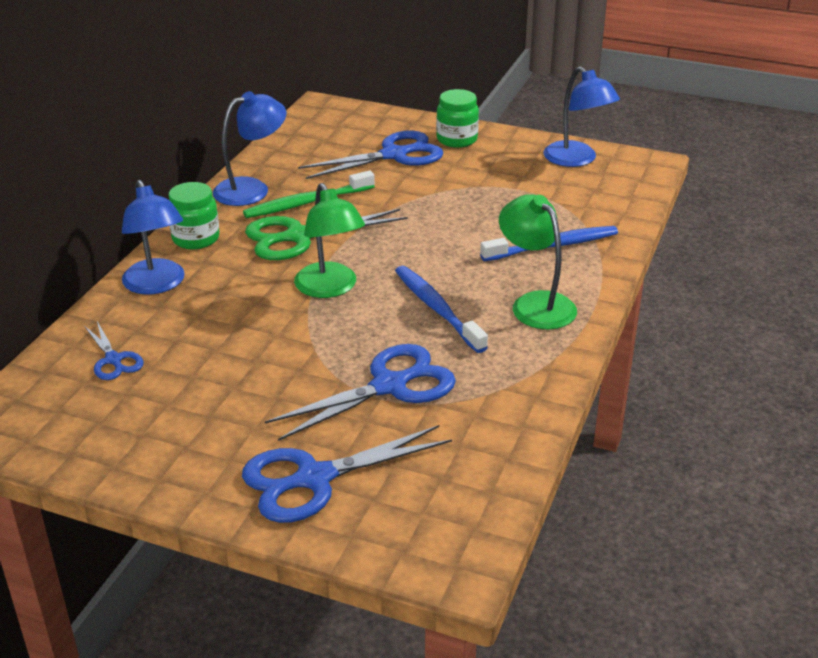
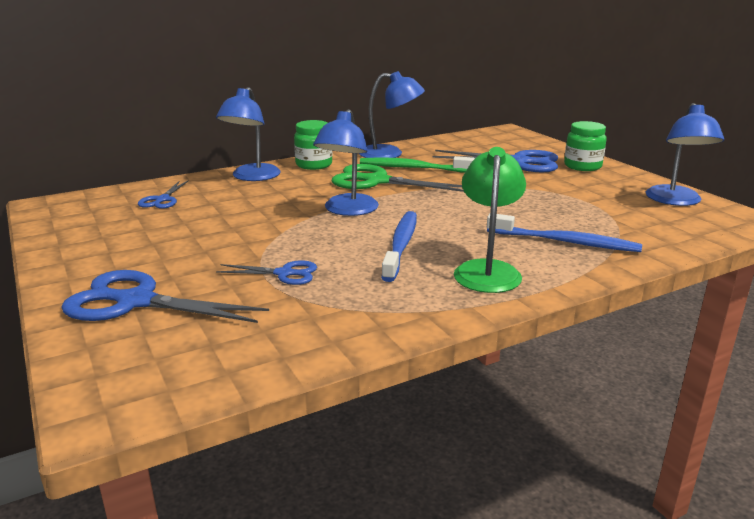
camera: 40 degrees right, 10 degrees down
(330, 288) = (347, 210): green lamp -> blue lamp
(389, 386) = (284, 273): blue scissors -> blue scissors, size x0.54

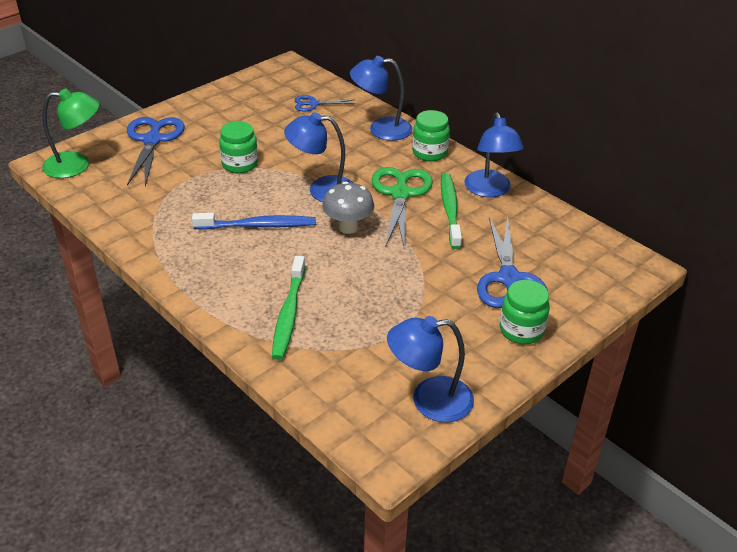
camera: 75 degrees right, 15 degrees up
(260, 246) = (240, 164): none -> green jar
(284, 273) = (199, 183): blue scissors -> none
(423, 205) = (348, 227): none -> grey mushroom
(487, 270) = (222, 272): green lamp -> green lamp (76, 165)
(565, 242) = (289, 314): blue toothbrush -> green toothbrush

